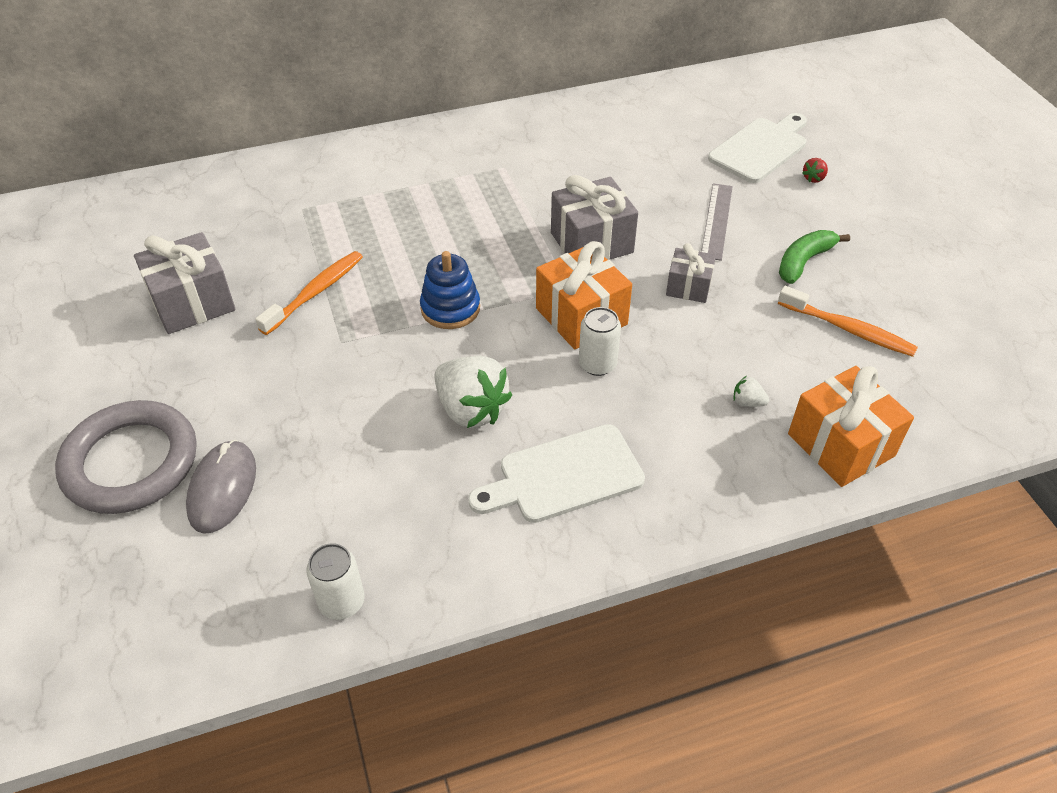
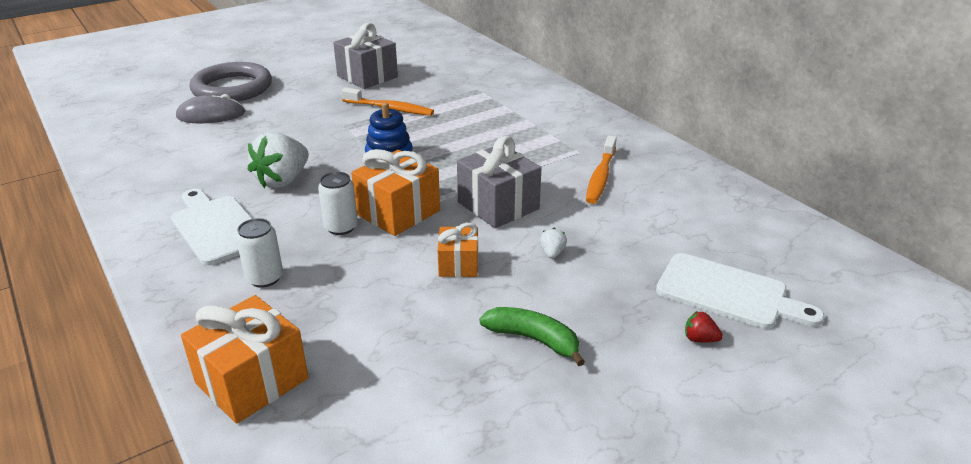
camera: 75 degrees right, 15 degrees down
(341, 602) = (118, 164): white can -> white can (264, 278)
(688, 287) = (458, 264): grey gift -> orange gift
(716, 221) = (571, 272): grey ruler -> none
(747, 402) = (306, 314): white strawberry -> white strawberry (552, 253)
(848, 329) = (429, 381): orange toothbrush -> orange toothbrush (600, 177)

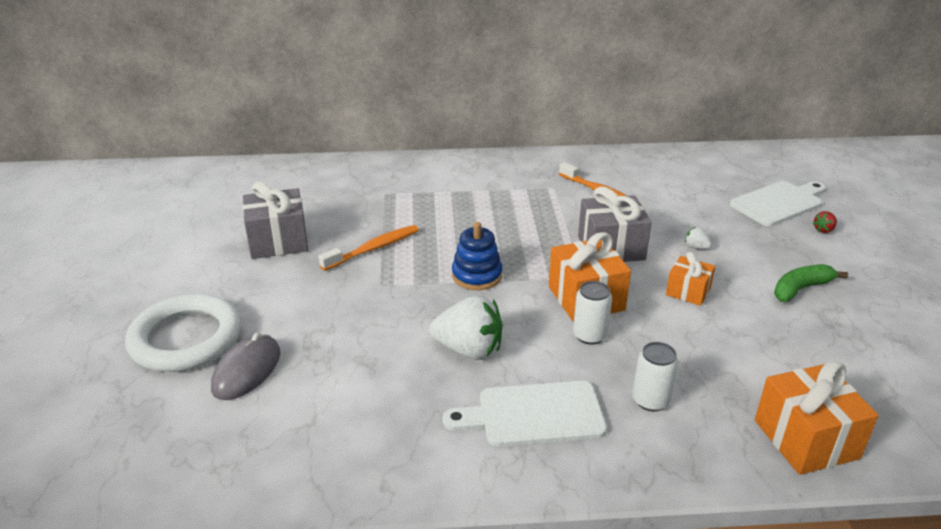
camera: 60 degrees left, 0 degrees up
(232, 88) = (186, 339): grey ring -> white ring
(283, 180) = (469, 350): white strawberry -> white strawberry turned 45 degrees counterclockwise

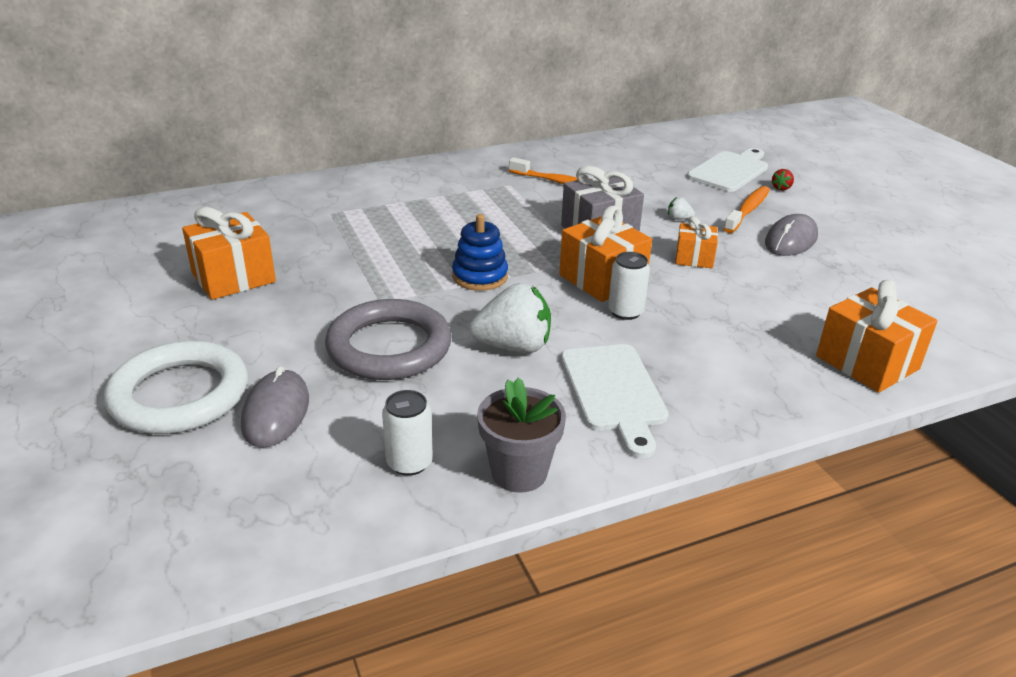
camera: 20 degrees left, 0 degrees up
(278, 241) = (233, 277): grey gift -> orange gift
(365, 329) = (389, 347): none -> grey ring
(373, 249) = (351, 268): orange toothbrush -> orange toothbrush (748, 210)
(408, 473) = (519, 472): none -> grey flower pot
(533, 414) = (614, 392): white cutting board -> white cutting board turned 75 degrees counterclockwise
(651, 400) = (716, 357): white can -> white can (409, 462)
(801, 289) = (791, 240): green banana -> grey mouse

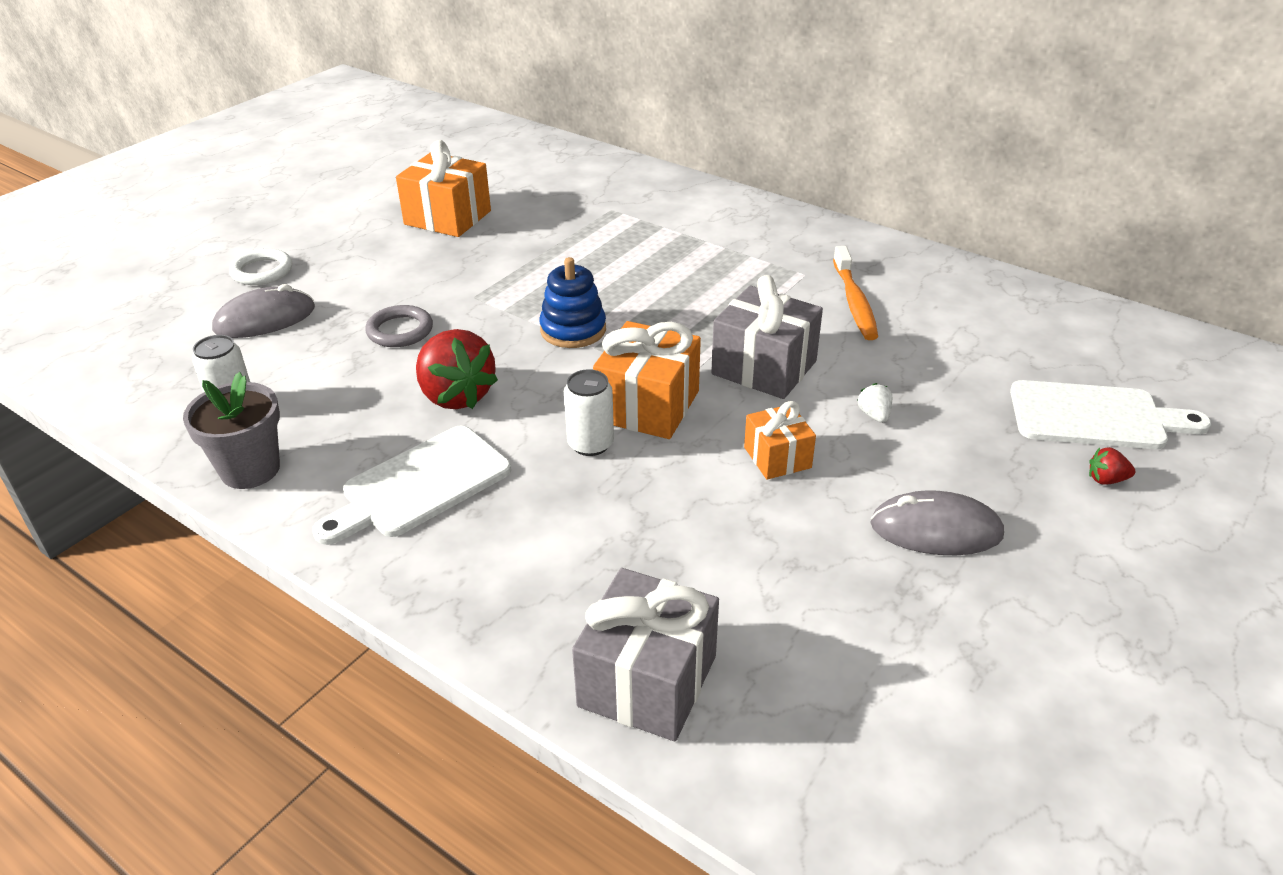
camera: 60 degrees right, 5 degrees up
(180, 395) = (262, 271): white ring -> white ring, size x0.51
(389, 347) = (400, 331): grey ring -> grey ring, size x0.51
(513, 346) = (456, 396): white strawberry -> red strawberry
(748, 210) = (981, 466): orange toothbrush -> none
(867, 362) = (647, 681): orange gift -> grey gift

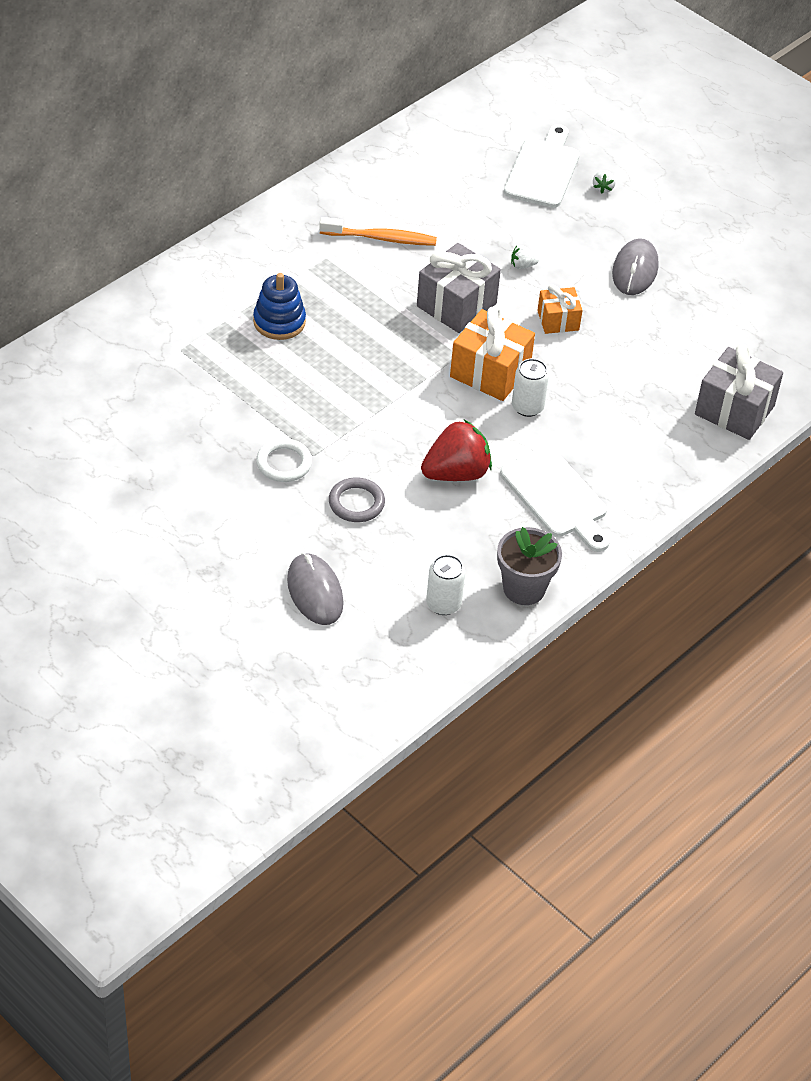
camera: 85 degrees left, 10 degrees up
(262, 271) = (227, 599): white ring -> white ring (284, 463)
(447, 218) = (160, 464): orange gift -> none
(573, 330) = (381, 399): blue stacking toy -> blue stacking toy (279, 322)
(1106, 480) = (603, 188): red strawberry -> white strawberry

